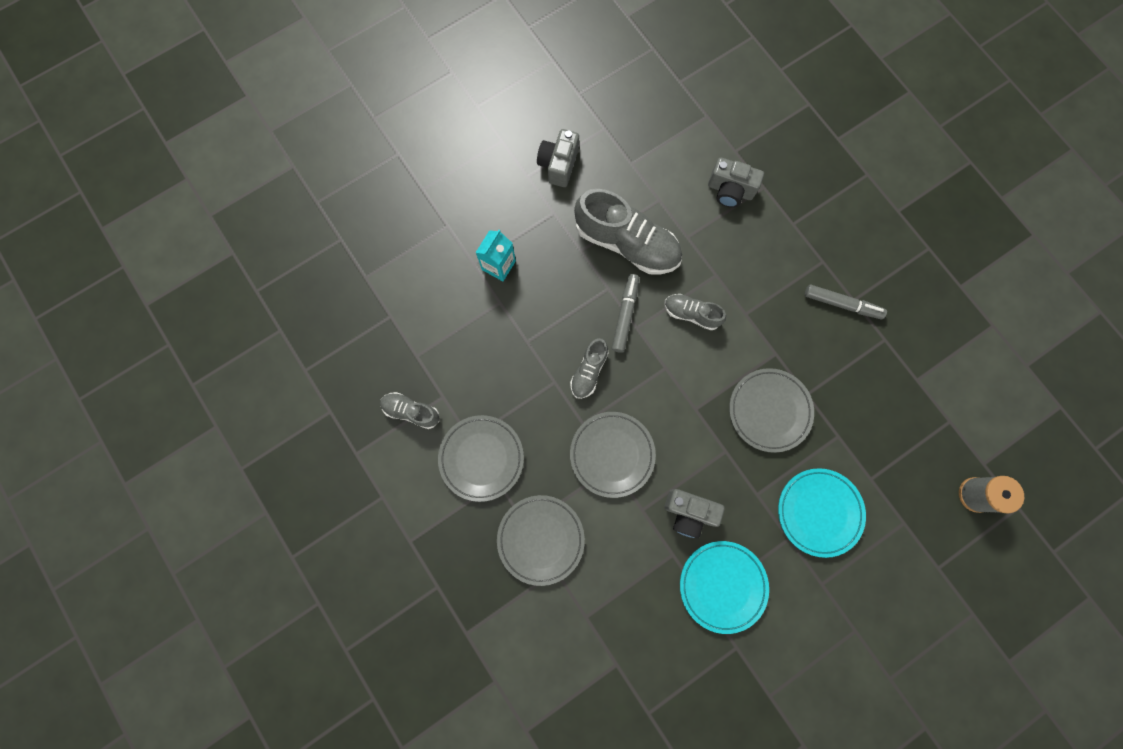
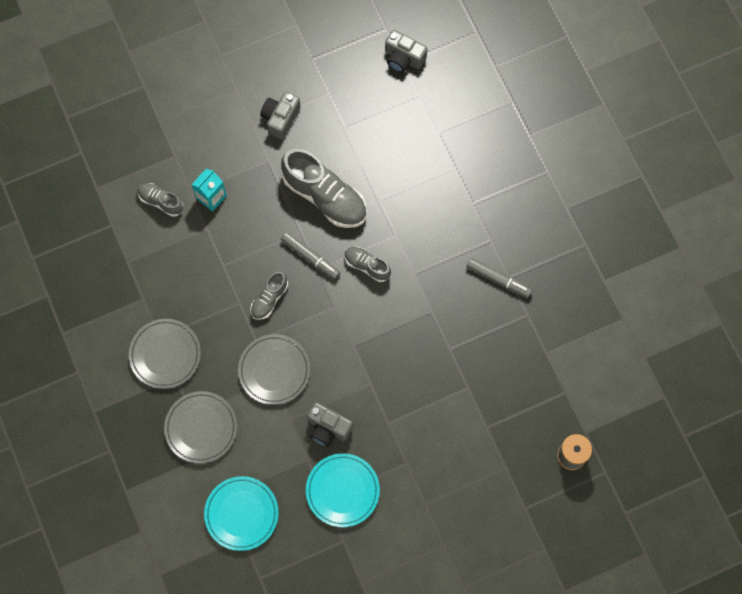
camera: 10 degrees right, 5 degrees down
(411, 411) = (114, 306): grey shoe -> grey shoe (161, 201)
(625, 315) = (310, 257): grey marker -> grey marker turned 105 degrees clockwise
(730, 190) = (424, 166): grey camera -> grey camera (403, 58)
(769, 410) = (414, 357): grey plate -> none
(819, 512) = (436, 446): turquoise plate -> turquoise plate (241, 514)

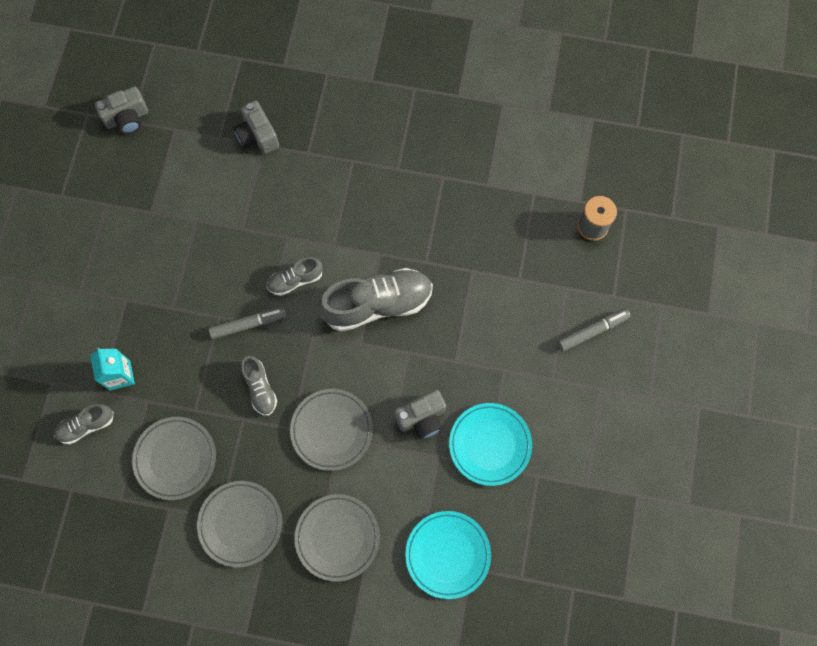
camera: 55 degrees left, 0 degrees up
(180, 278) = (175, 458): none -> grey plate
(280, 118) = (95, 261): grey camera -> grey camera (257, 136)
(325, 197) = (201, 272): grey shoe -> grey shoe (378, 304)
(498, 279) = (392, 179): grey marker -> grey marker (592, 331)

